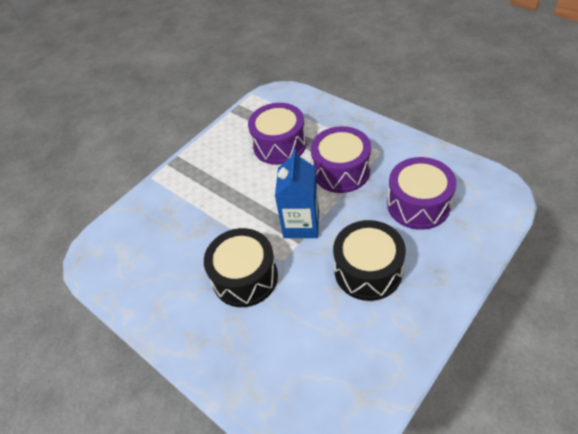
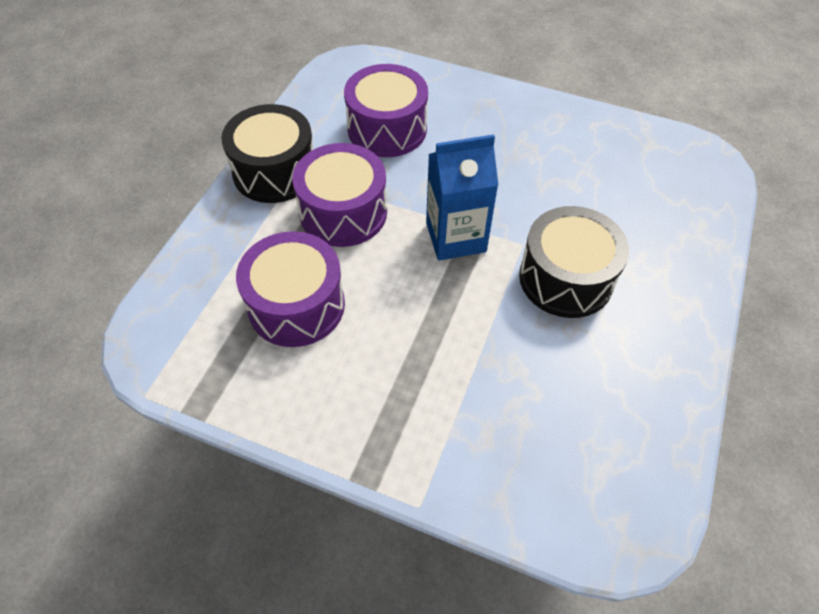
camera: 115 degrees left, 5 degrees up
(368, 270) = (502, 160): black drum -> black drum (275, 171)

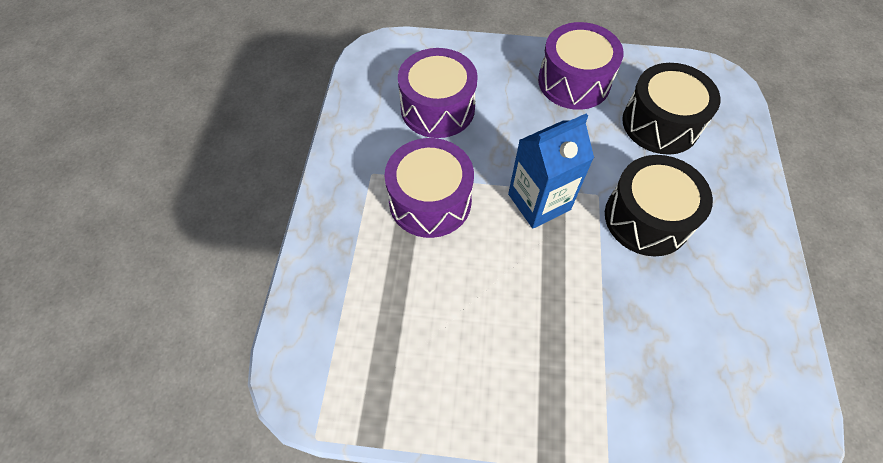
camera: 15 degrees left, 5 degrees up
(275, 171) = (351, 174): black drum -> black drum (660, 124)
(296, 305) = (423, 305): purple drum -> purple drum (574, 82)

